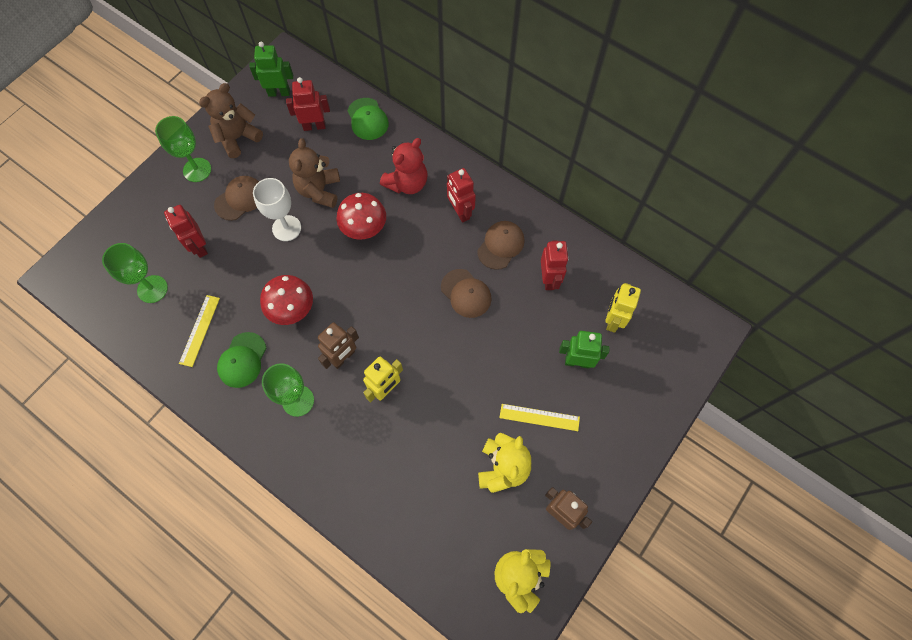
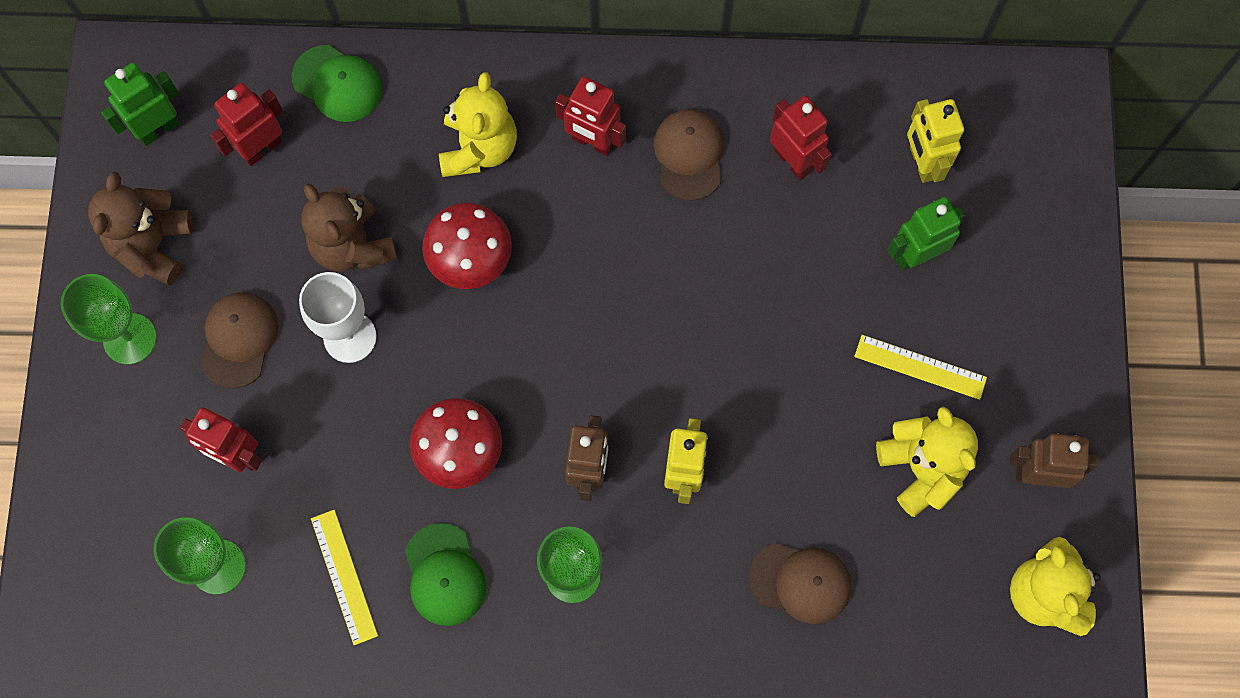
camera: 35 degrees left, 5 degrees up
(407, 183) = (479, 148): red teddy bear -> yellow teddy bear
(466, 293) = (692, 259): brown cap -> brown cap (800, 582)
(539, 417) = (920, 367): yellow ruler -> yellow ruler turned 45 degrees clockwise

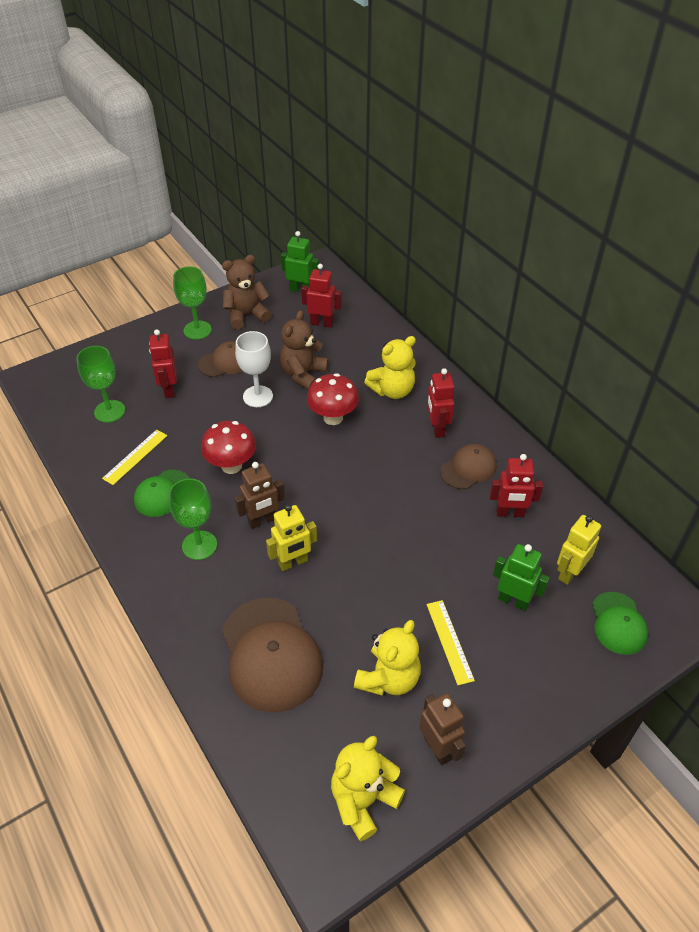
camera: 55 degrees right, 25 degrees down
(337, 83) = (375, 330): green cap -> green cap (618, 623)
(793, 161) = (510, 513): red robot -> red robot turned 75 degrees clockwise
(800, 582) = (271, 654): brown cap -> brown cap, size x1.76

